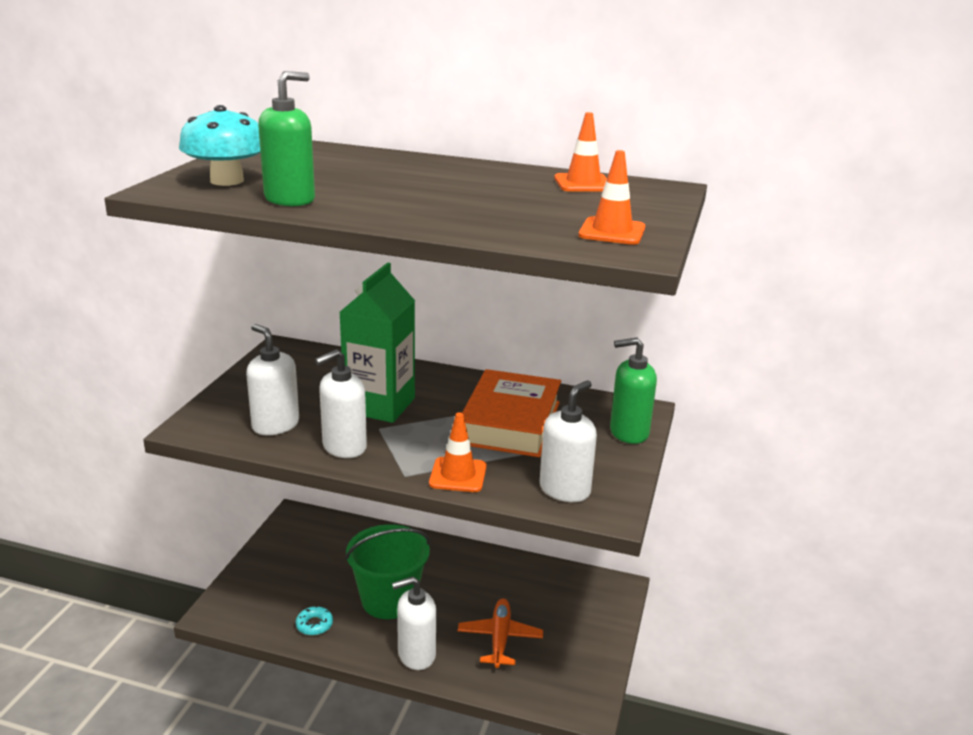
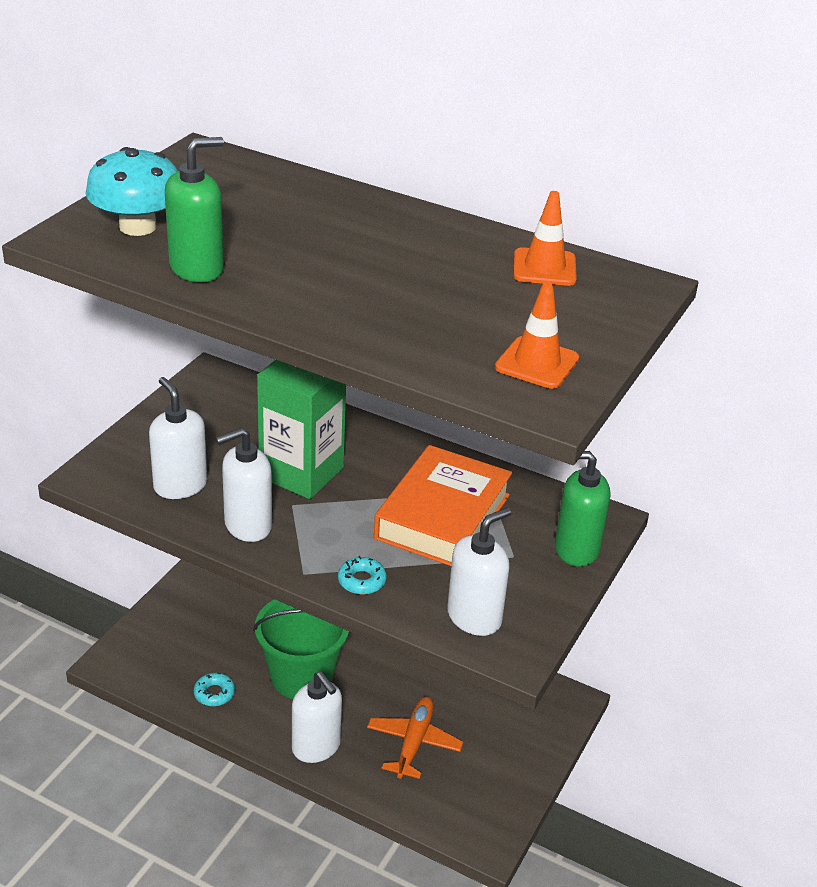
camera: 10 degrees right, 10 degrees up
(416, 655) = (316, 747): white soap dispenser -> white soap dispenser turned 120 degrees counterclockwise
(458, 475) = (362, 581): orange traffic cone -> turquoise donut

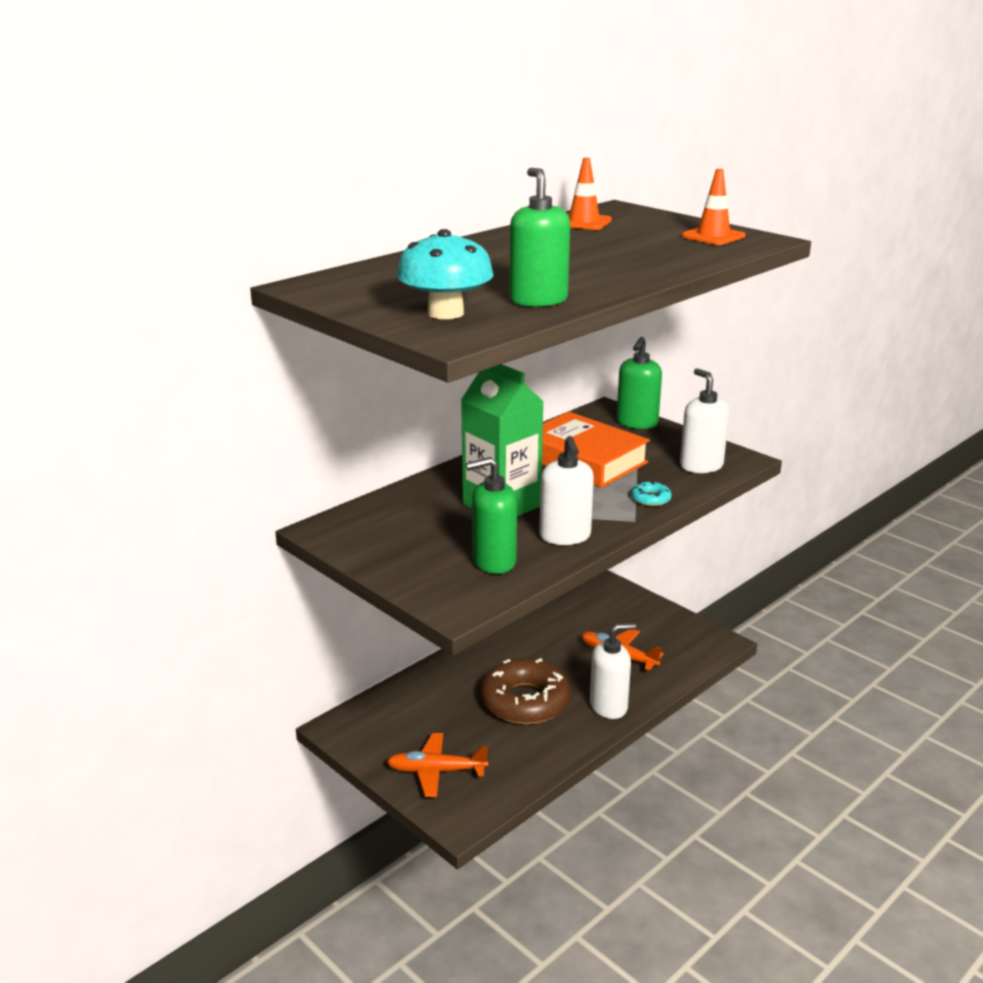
camera: 70 degrees left, 10 degrees down
(174, 632) = (436, 771): none -> orange plane
(180, 485) = (493, 562): white soap dispenser -> green soap dispenser
(214, 693) = (527, 755): turquoise donut -> none
(301, 676) = (525, 701): green bucket -> brown donut

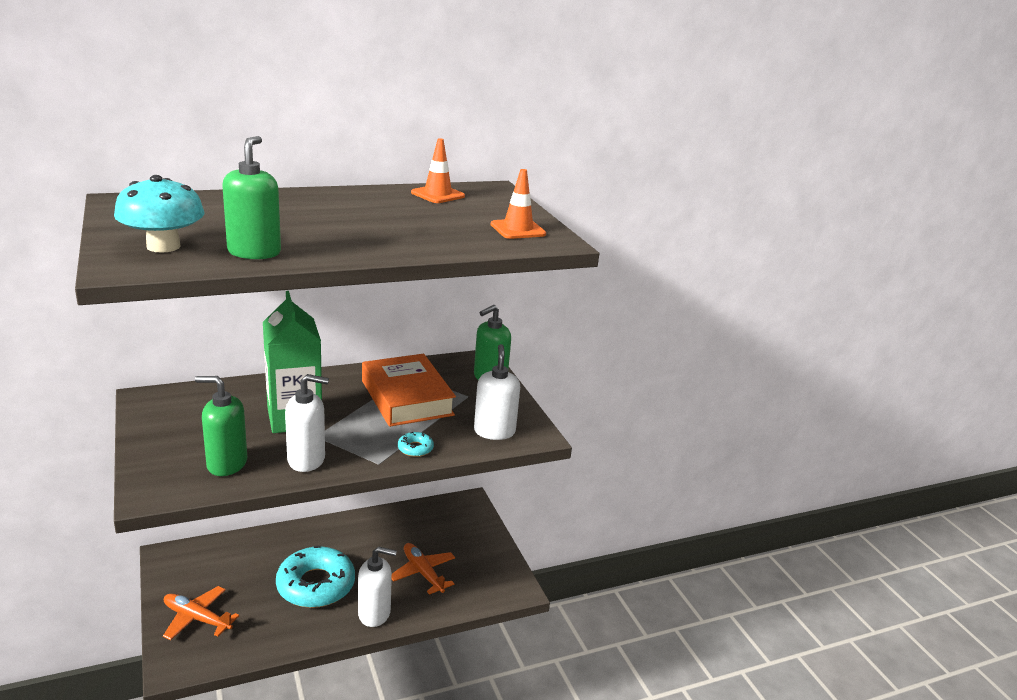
camera: 20 degrees right, 0 degrees up
(525, 701) = (316, 585): brown donut -> turquoise donut
(565, 536) = (307, 460): white soap dispenser -> white soap dispenser turned 105 degrees counterclockwise

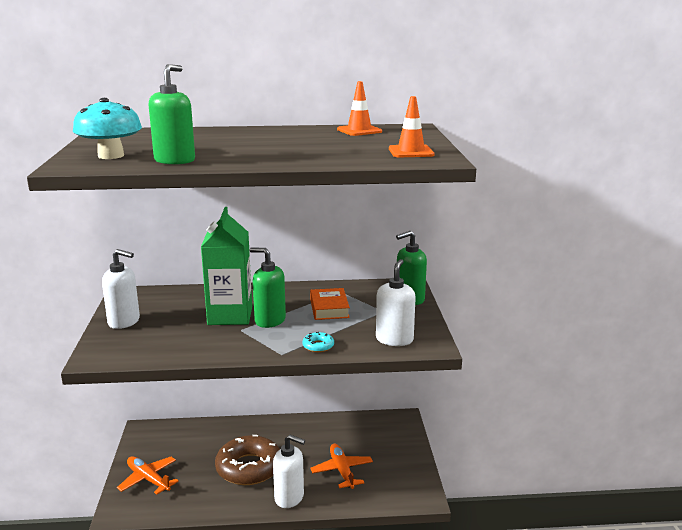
camera: 20 degrees right, 5 degrees down
(226, 464) = (161, 343): green soap dispenser -> green soap dispenser (270, 320)
(307, 460) = (224, 346): white soap dispenser -> white soap dispenser (124, 322)
(316, 585) = (249, 468): turquoise donut -> brown donut
(406, 398) = (329, 308): orange book -> orange book, size x0.59

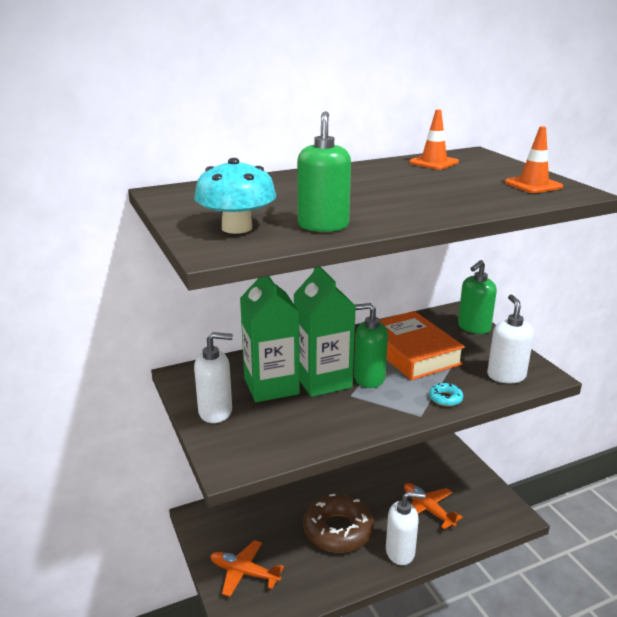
camera: 20 degrees left, 5 degrees up
(185, 312) = (271, 386): none -> green carton
(329, 308) = (411, 352): orange book -> orange book, size x1.70

